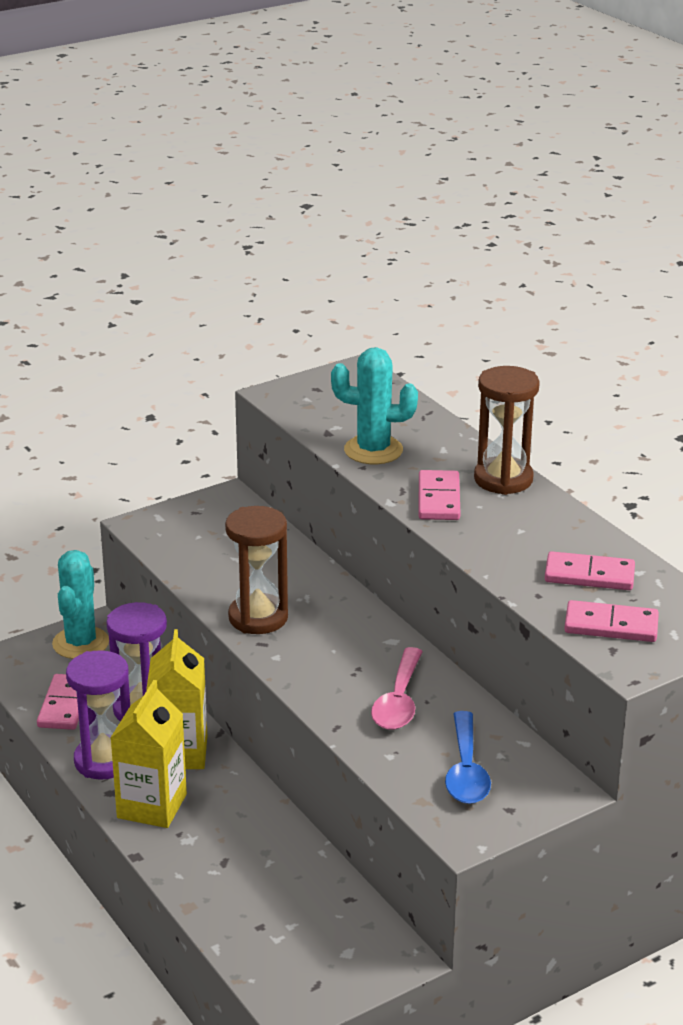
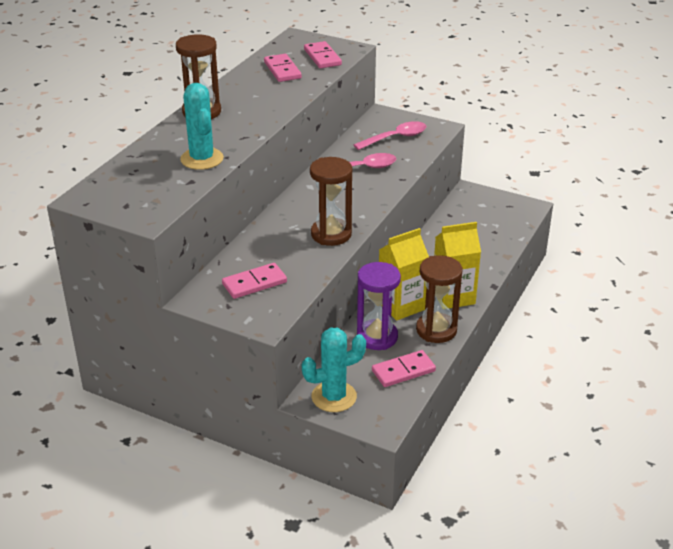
camera: 120 degrees left, 5 degrees up
(104, 761) = (436, 330): purple hourglass -> brown hourglass
(438, 499) = (243, 124): pink domino -> pink domino (254, 283)
(466, 771) = (396, 138): blue spoon -> pink spoon

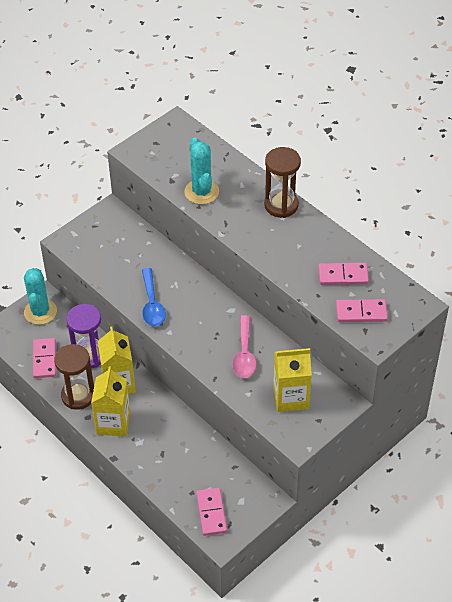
camera: 110 degrees right, 15 degrees up
(202, 159) = (201, 192): turquoise cactus -> turquoise cactus turned 75 degrees clockwise
(254, 283) = (112, 245): pink domino -> pink domino (211, 513)
(331, 234) = (152, 304): brown hourglass -> blue spoon
(396, 138) = (291, 397): pink spoon -> yellow carton

